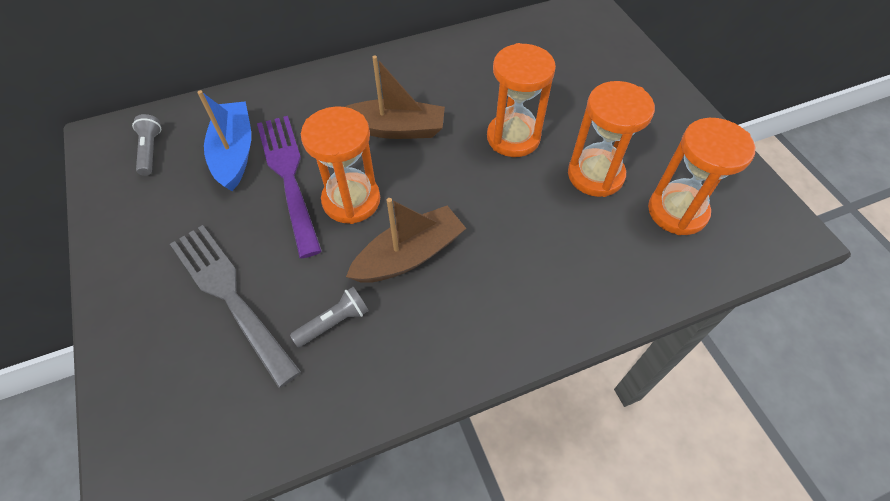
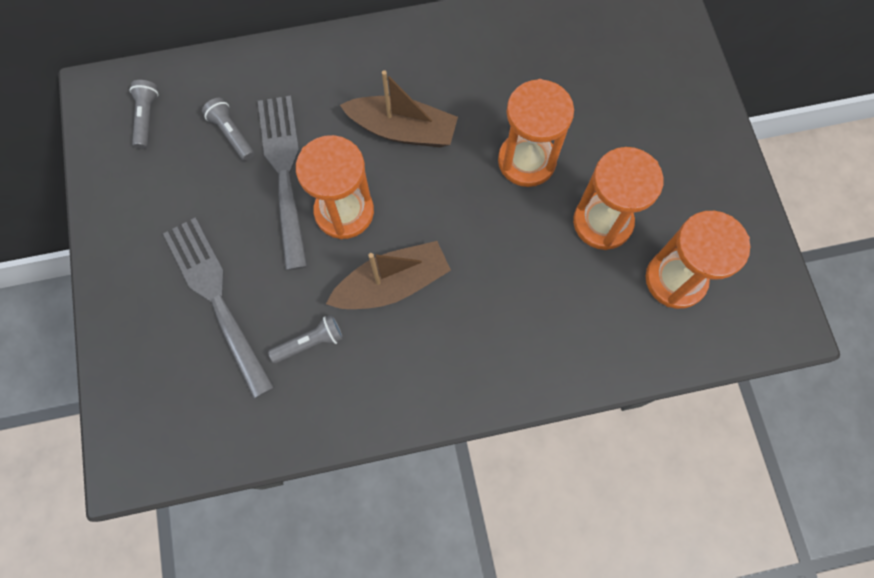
camera: 10 degrees right, 15 degrees up
(234, 153) = (232, 134): blue boat -> grey flashlight
(289, 176) = (284, 172): purple fork -> grey fork

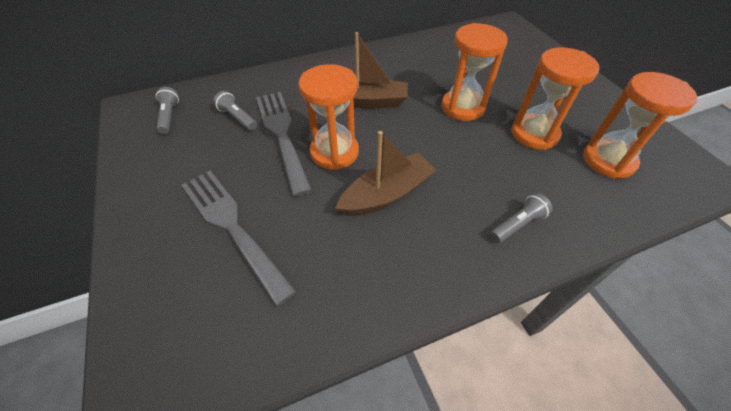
camera: 10 degrees left, 20 degrees down
(310, 343) = (324, 249): grey flashlight -> grey flashlight (517, 224)

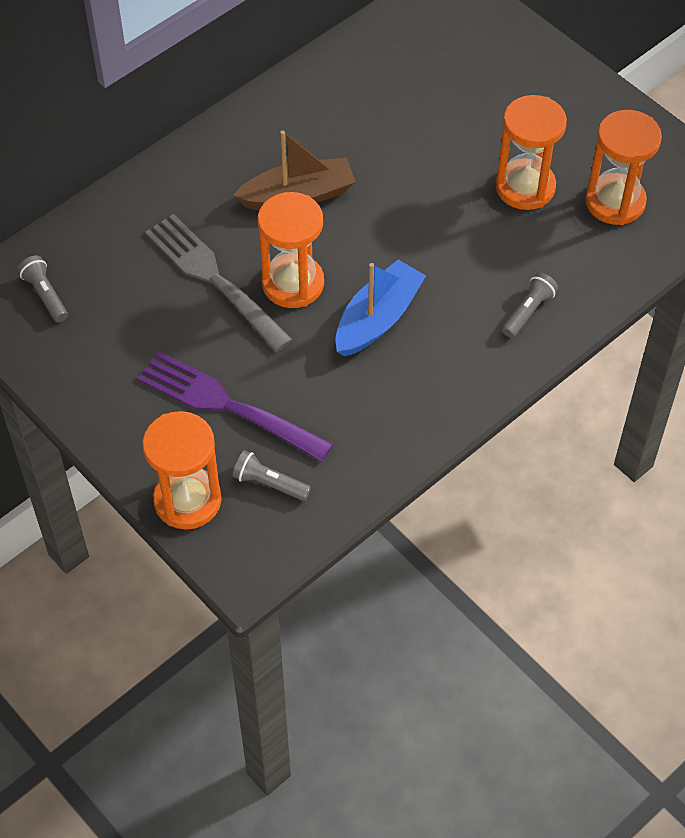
camera: 20 degrees left, 5 degrees up
(232, 226) = (227, 405): grey fork -> purple fork
(237, 118) = (139, 270): grey flashlight -> grey flashlight (269, 483)
(386, 194) = (378, 318): brown boat -> blue boat
(462, 107) = (427, 170): orange hourglass -> orange hourglass (187, 500)

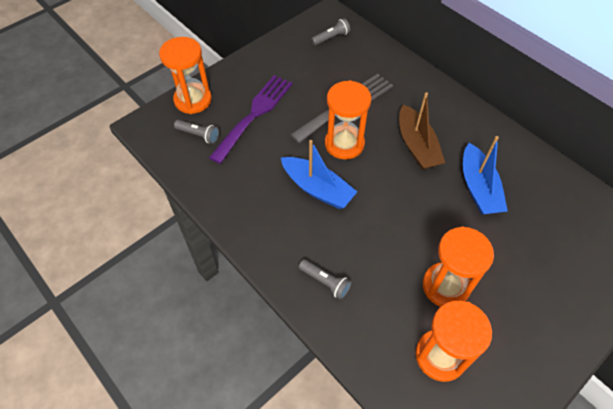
camera: 90 degrees right, 0 degrees up
(269, 483) = (198, 135): grey flashlight -> grey flashlight turned 90 degrees clockwise
(374, 135) = (478, 188): none -> blue boat

